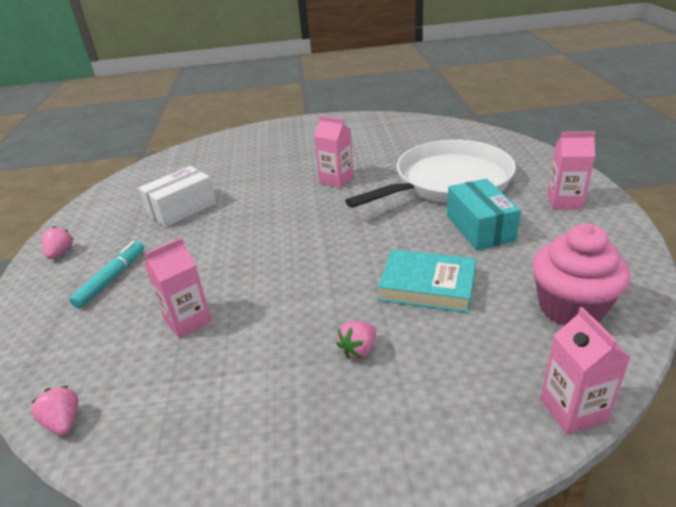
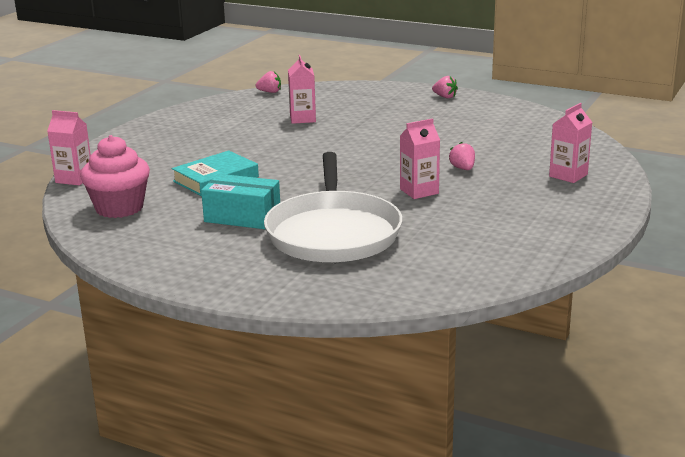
camera: 120 degrees right, 10 degrees down
(111, 278) = (385, 106): turquoise marker -> none
(182, 209) = (457, 132): white box -> none
(359, 350) = (201, 149): pink strawberry -> pink strawberry (463, 168)
(564, 202) = (212, 264): pink carton -> pink carton (568, 175)

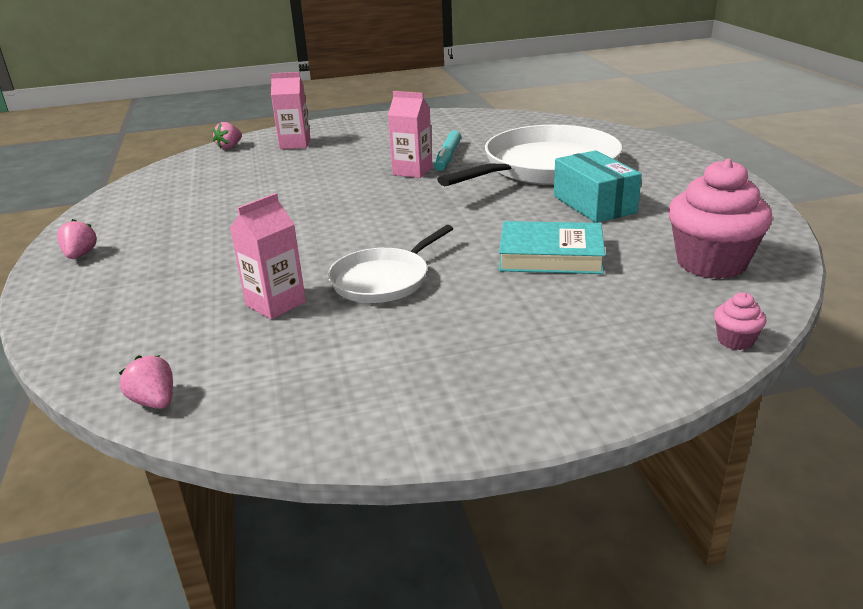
camera: 130 degrees left, 5 degrees up
(74, 179) = (735, 340): pink carton -> pink cupcake
(278, 140) = (383, 280): none -> white pan
(427, 212) = (448, 157): none -> turquoise marker
(463, 168) = (333, 174): pink strawberry -> pink strawberry (229, 147)

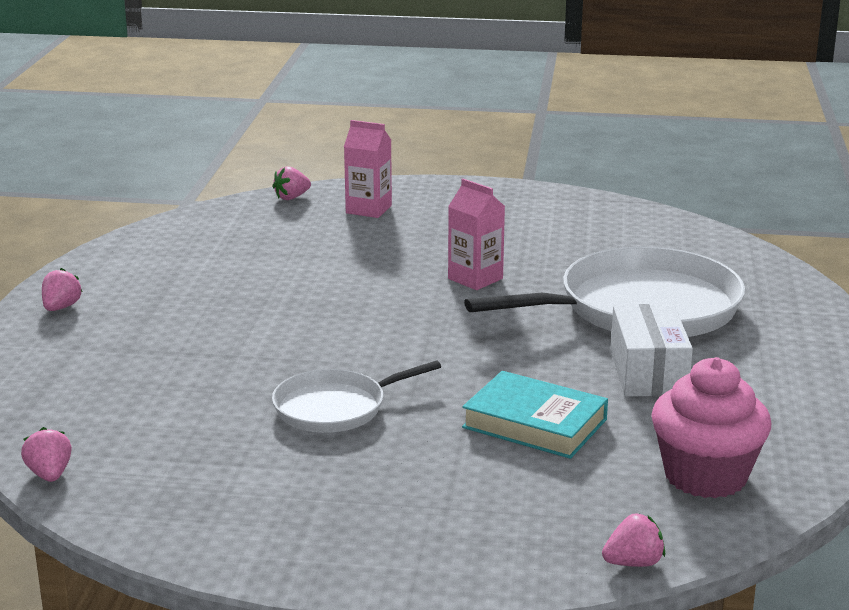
camera: 20 degrees right, 5 degrees down
(275, 304) = (212, 407): pink carton -> none
(448, 157) = (535, 267): turquoise marker -> none
(594, 204) = (648, 372): turquoise box -> white box
(735, 340) = (633, 563): pink cupcake -> pink strawberry

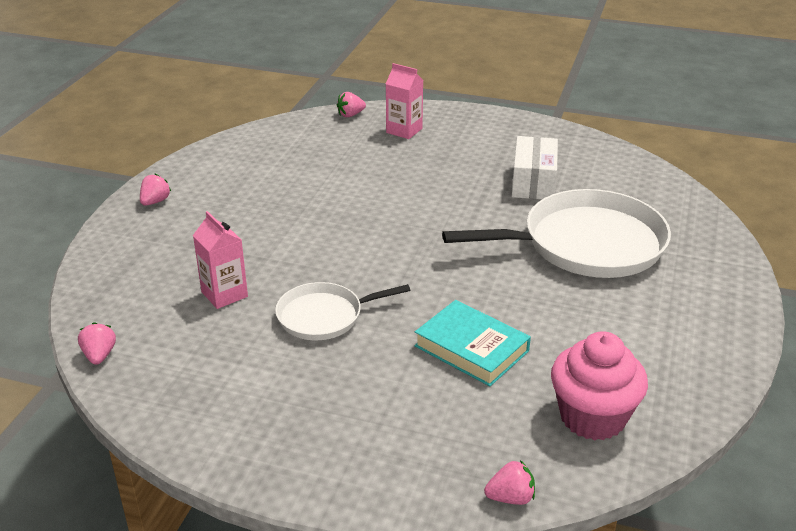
camera: 10 degrees right, 10 degrees up
(475, 279) = (465, 203): pink carton -> pink carton (224, 294)
(648, 372) = (575, 308): white box -> white box (533, 182)

